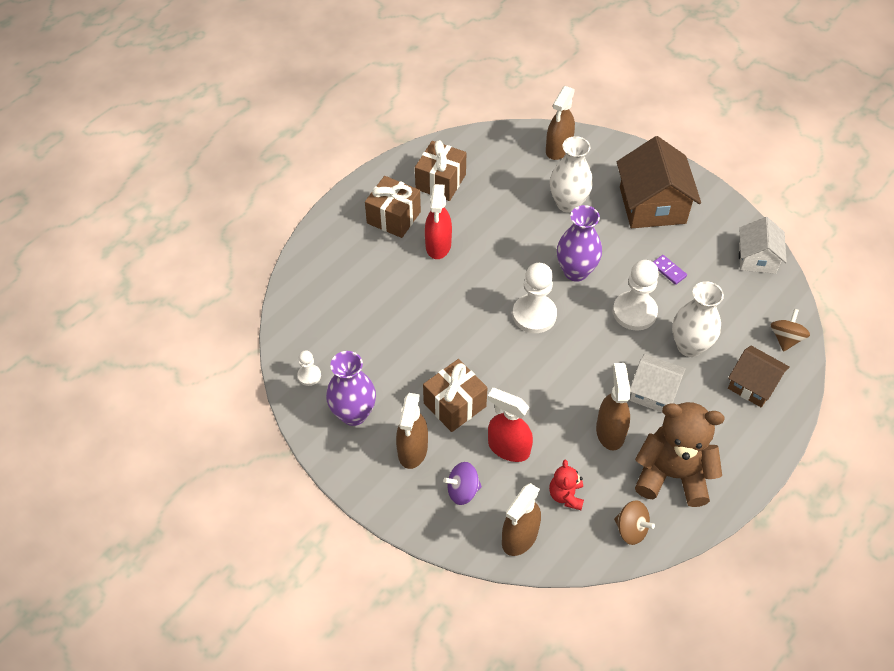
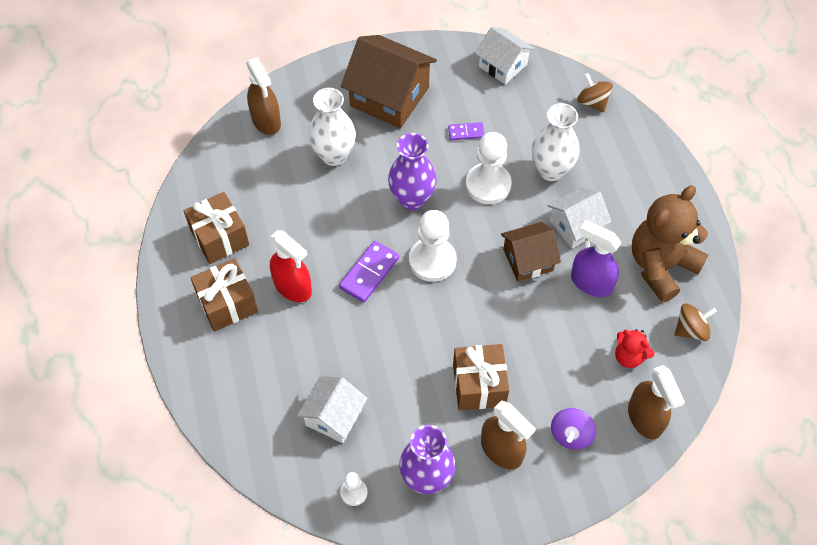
camera: 55 degrees left, 5 degrees up
(357, 329) = (334, 416): none -> white house
(489, 282) = (369, 273): none -> purple domino
(508, 448) = (553, 370): red spray bottle -> none
(610, 431) = (591, 283): brown spray bottle -> purple spray bottle
(753, 385) = (618, 154): brown house -> brown house (528, 260)

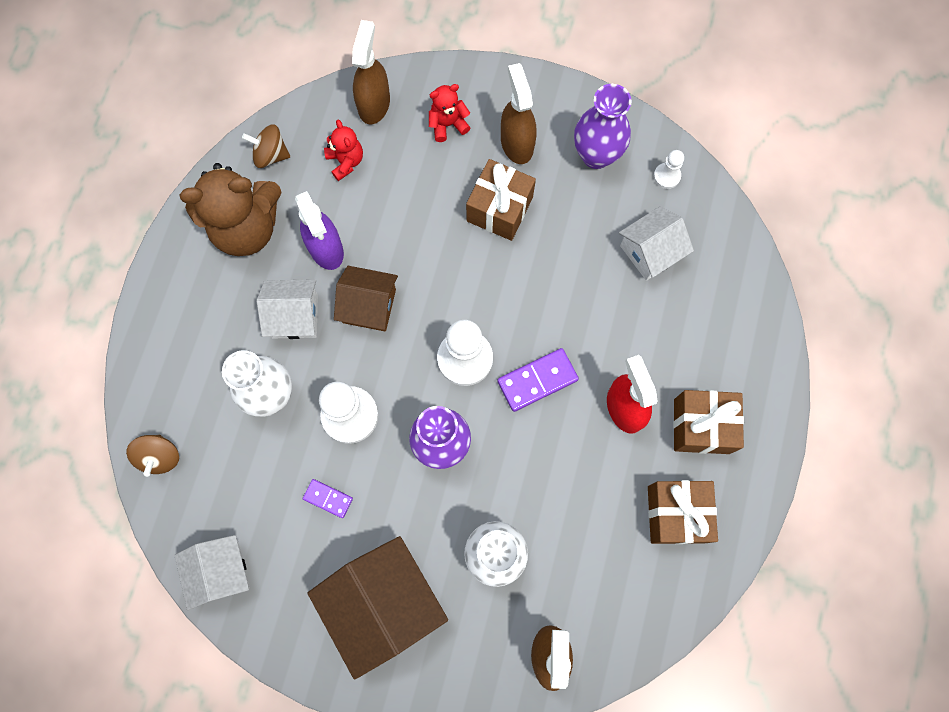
camera: 150 degrees left, 15 degrees up
(571, 435) = (448, 124): purple spinning top -> red teddy bear

